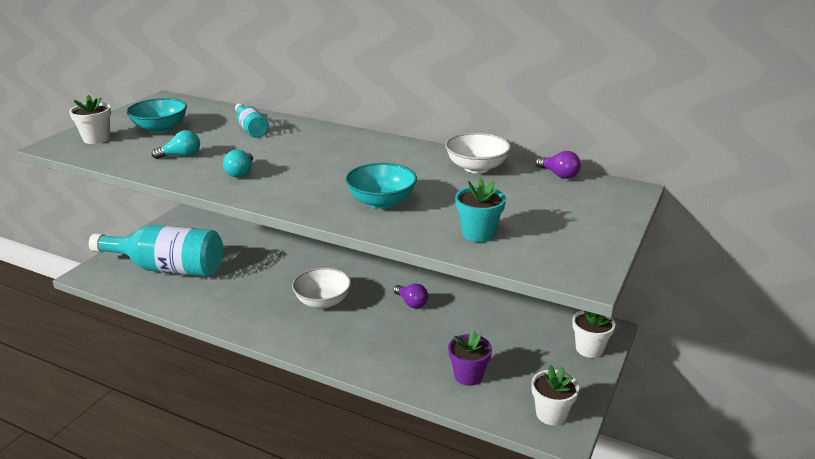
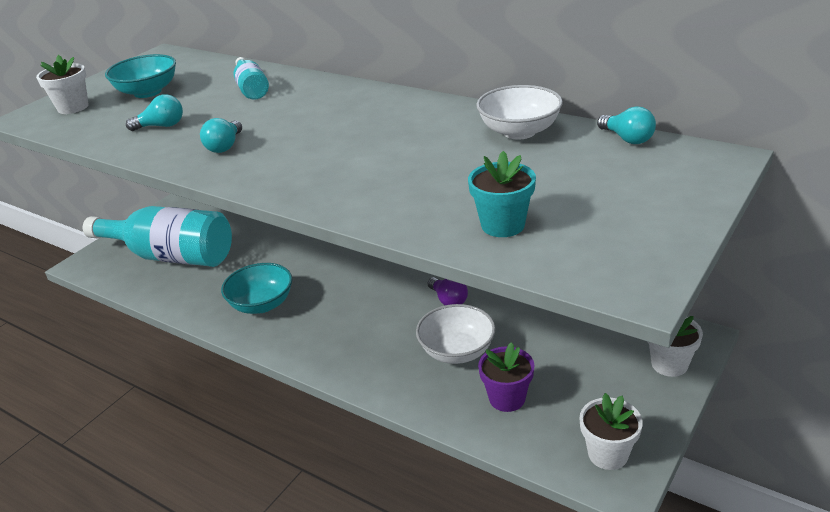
camera: 10 degrees right, 5 degrees up
(323, 301) = (342, 298): white bowl -> white bowl (457, 351)
(381, 202) = (387, 182): turquoise bowl -> turquoise bowl (262, 304)
(558, 175) = (627, 139): purple light bulb -> turquoise light bulb

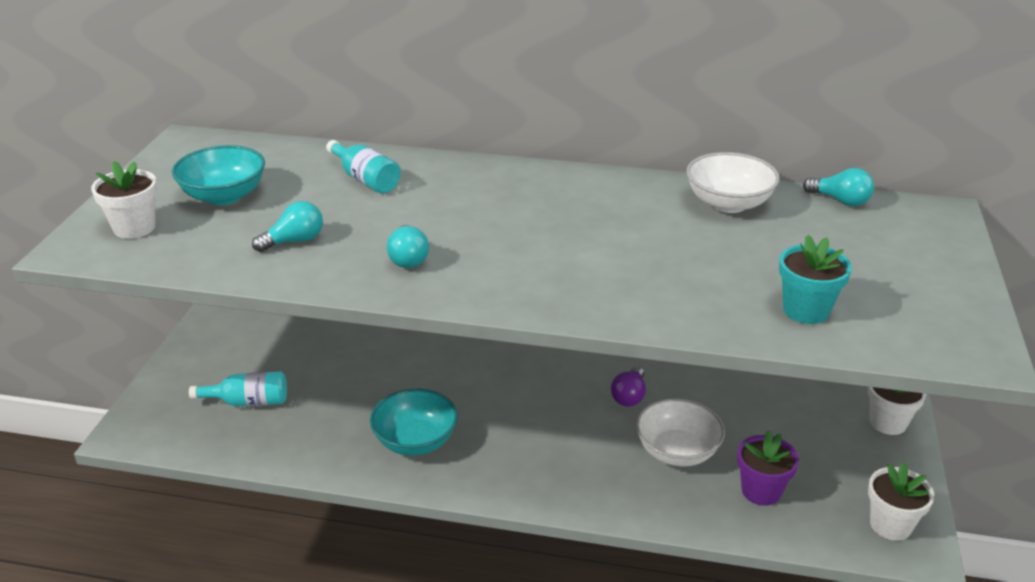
camera: 25 degrees left, 0 degrees up
(171, 256) = (248, 402): turquoise bottle -> turquoise bottle, size x0.47
(448, 300) = (629, 396): purple light bulb -> purple light bulb turned 75 degrees clockwise

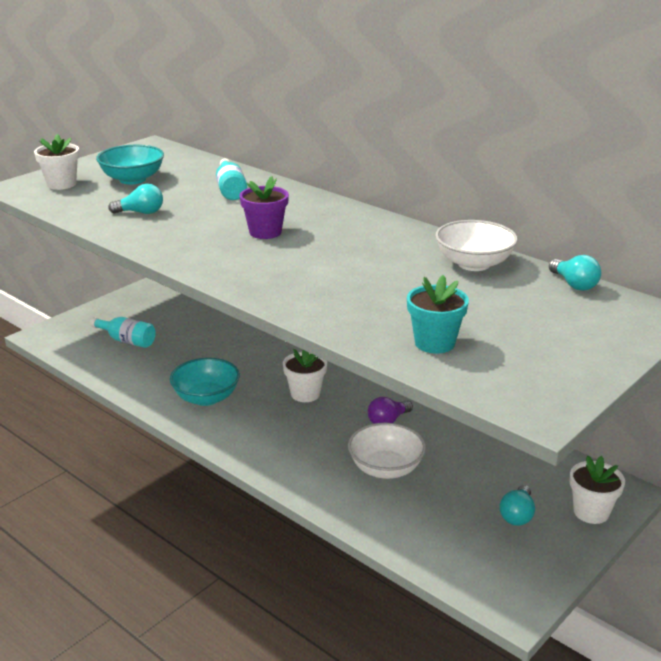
camera: 30 degrees right, 5 degrees down
(408, 258) = (196, 239): turquoise light bulb -> turquoise light bulb (517, 515)
(761, 491) = (424, 518): purple flower pot -> purple flower pot (265, 232)
(890, 525) = (509, 581): white flower pot -> white flower pot (305, 394)

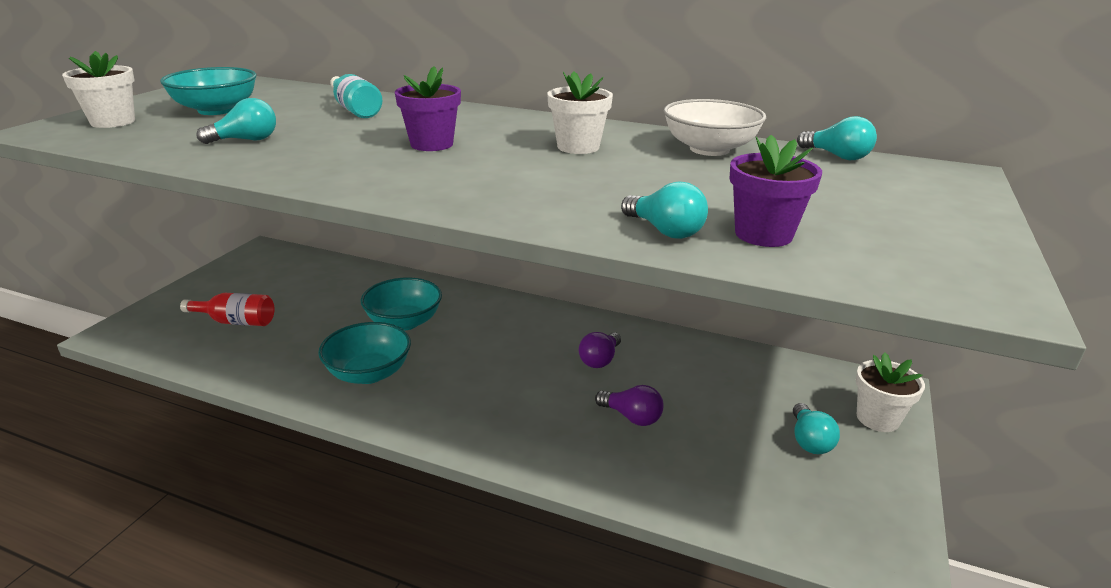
camera: 20 degrees left, 0 degrees up
(127, 340) = (236, 322): turquoise bottle -> red bottle
(249, 362) = (404, 322): none -> turquoise bowl
(305, 394) = (489, 346): white flower pot -> white flower pot (578, 147)
(369, 330) = (665, 231): none -> turquoise light bulb
(385, 468) = (631, 417): white bowl -> purple light bulb
(434, 343) = (763, 234): turquoise flower pot -> purple flower pot

